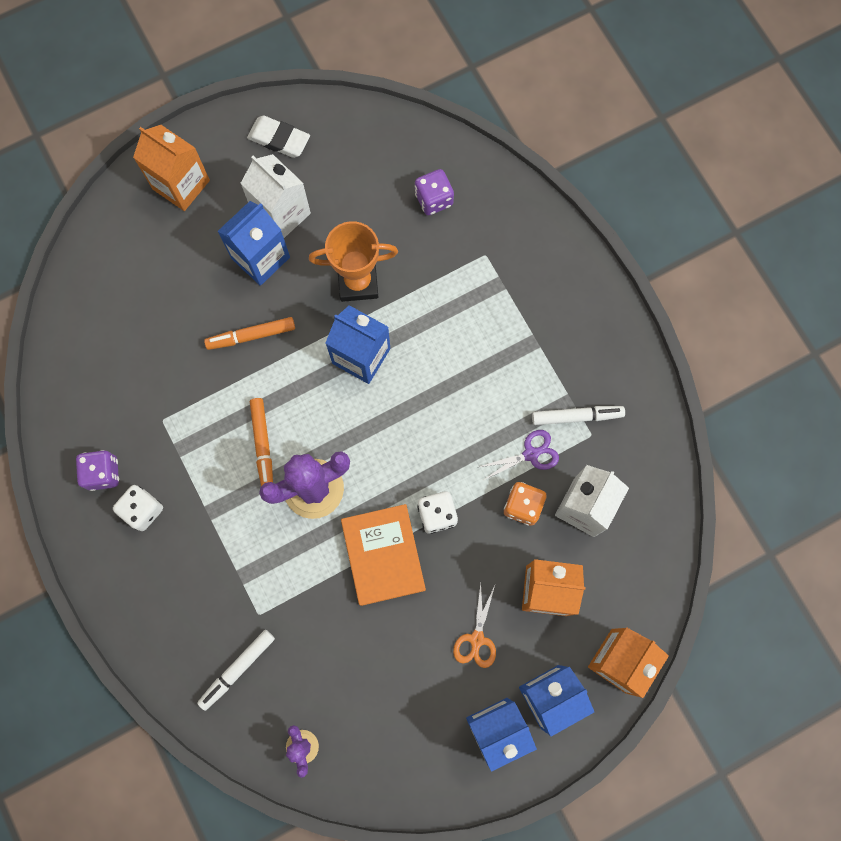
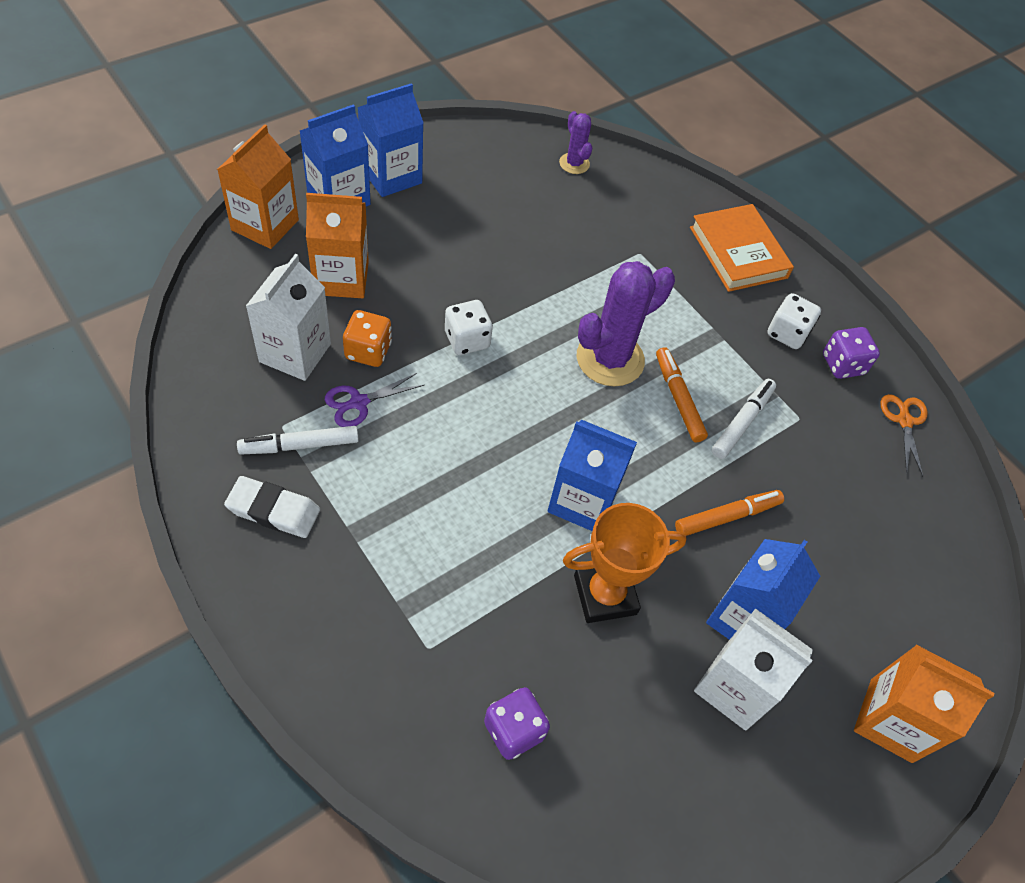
camera: 165 degrees right, 20 degrees down
(237, 669) = (649, 213): white marker -> white marker (742, 422)
(279, 139) = (772, 813): white eraser -> white eraser (273, 510)
(383, 555) = (522, 303): orange book -> orange book (738, 252)
(477, 639) = (415, 239): orange scissors -> orange scissors (904, 421)

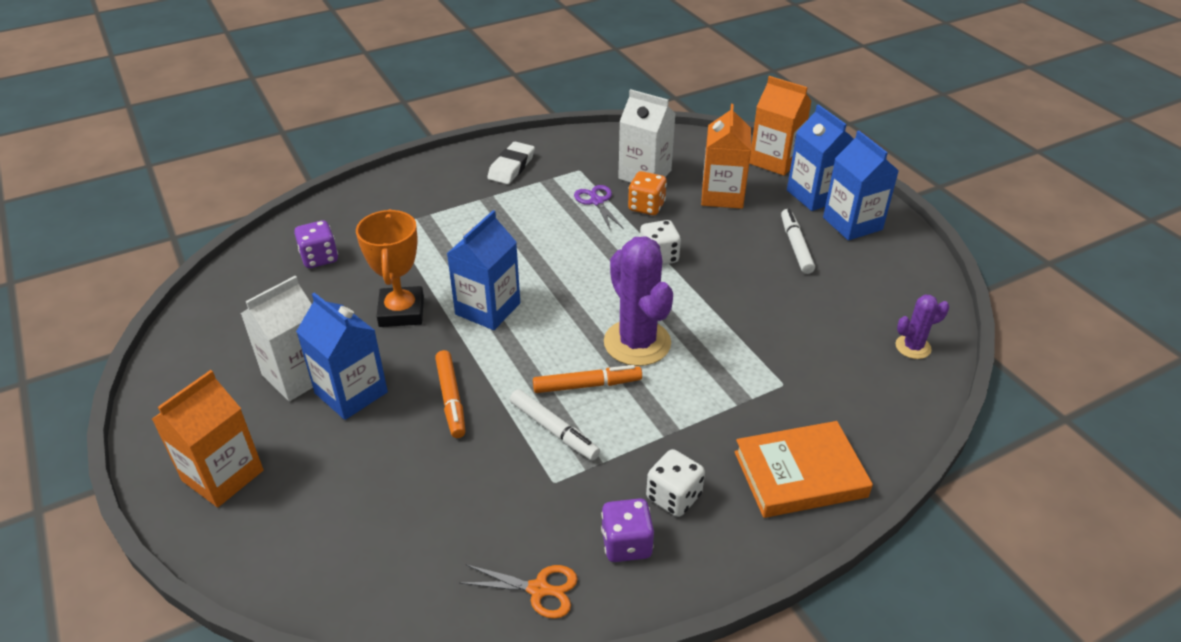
camera: 105 degrees right, 15 degrees down
(300, 445) = (561, 177): white marker -> white marker (796, 246)

